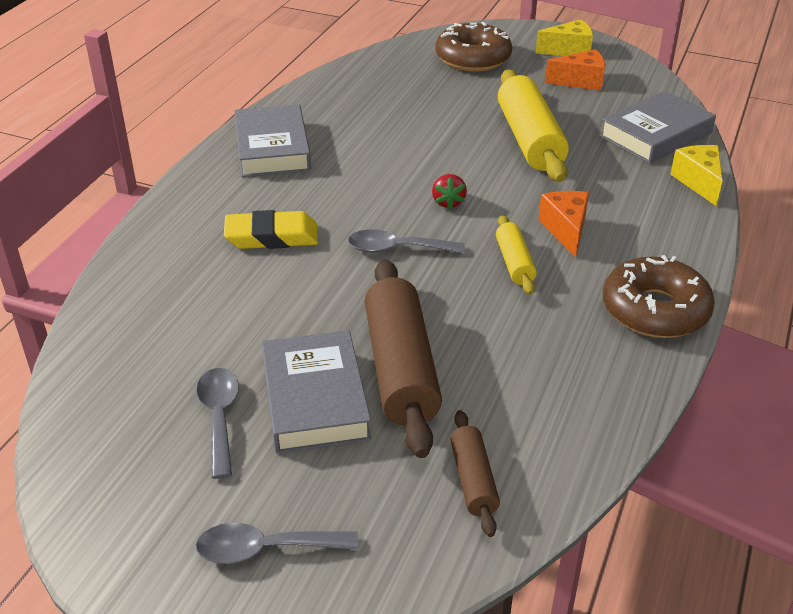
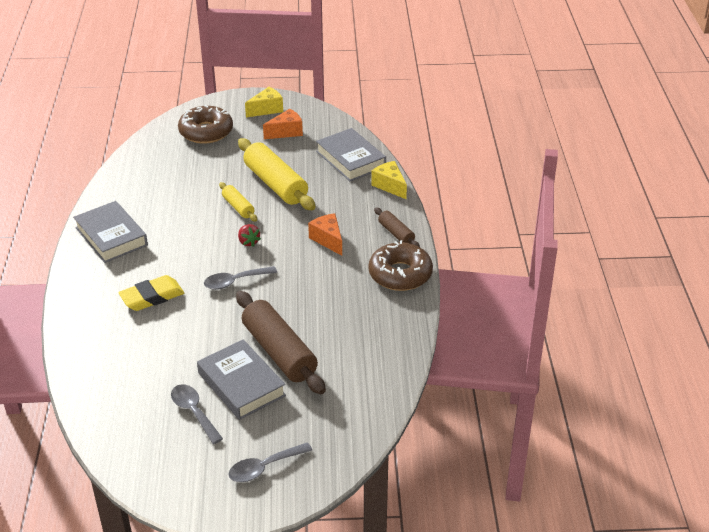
camera: 25 degrees left, 0 degrees up
(473, 480) = (351, 397): brown rolling pin -> brown rolling pin (396, 233)
(514, 263) = (309, 269): yellow rolling pin -> yellow rolling pin (238, 207)
(655, 134) = (350, 159): grey book -> grey book turned 60 degrees counterclockwise

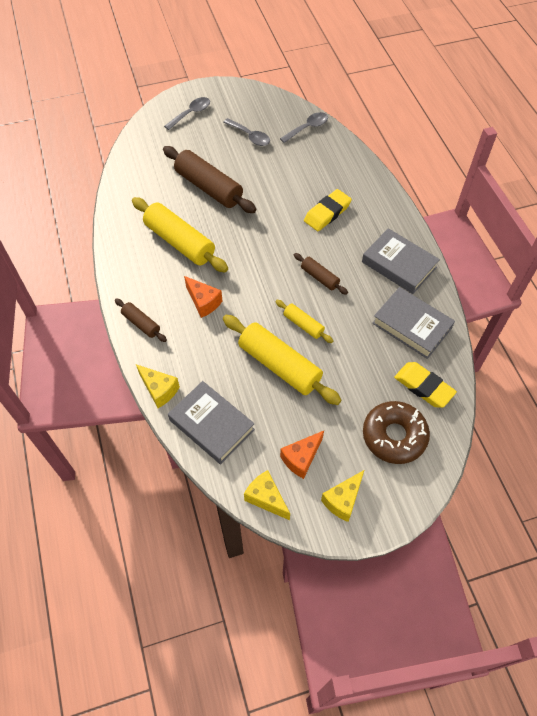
camera: 165 degrees right, 20 degrees up
(160, 153) = (423, 387): none -> yellow eraser
(199, 240) = (319, 277): none -> brown rolling pin
(235, 281) = (268, 241): grey spoon -> grey spoon (307, 128)
(241, 384) = (226, 160): grey book -> grey book (411, 326)
(248, 242) = (275, 284): red strawberry -> none
(323, 118) = (266, 498): none -> yellow cheese
(336, 297) = (179, 242): none -> yellow rolling pin
(400, 274) = (130, 277): brown donut -> none

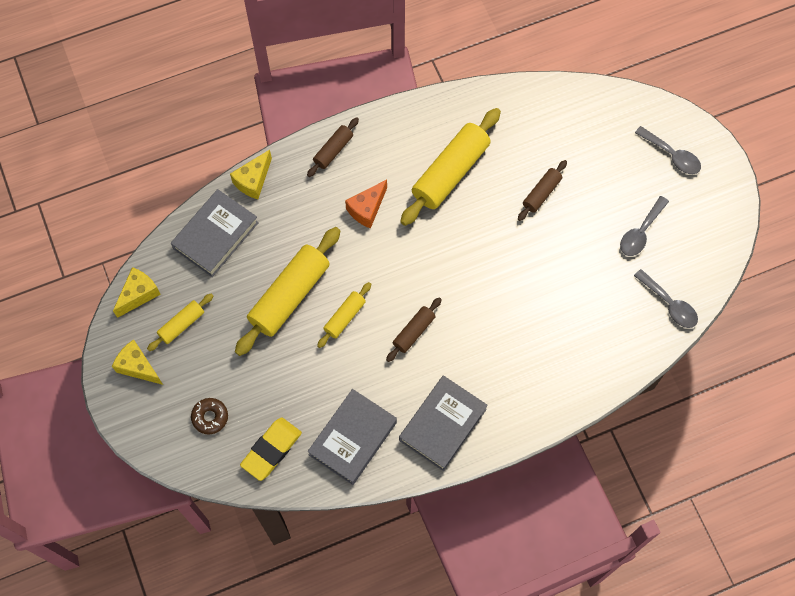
camera: 85 degrees right, 10 degrees up
(209, 187) = (541, 193): brown rolling pin -> brown rolling pin, size x0.51
(301, 458) = (182, 325): orange cheese -> yellow rolling pin
(327, 213) = (517, 336): yellow eraser -> none
(394, 436) = (210, 417): brown donut -> brown donut, size x0.53

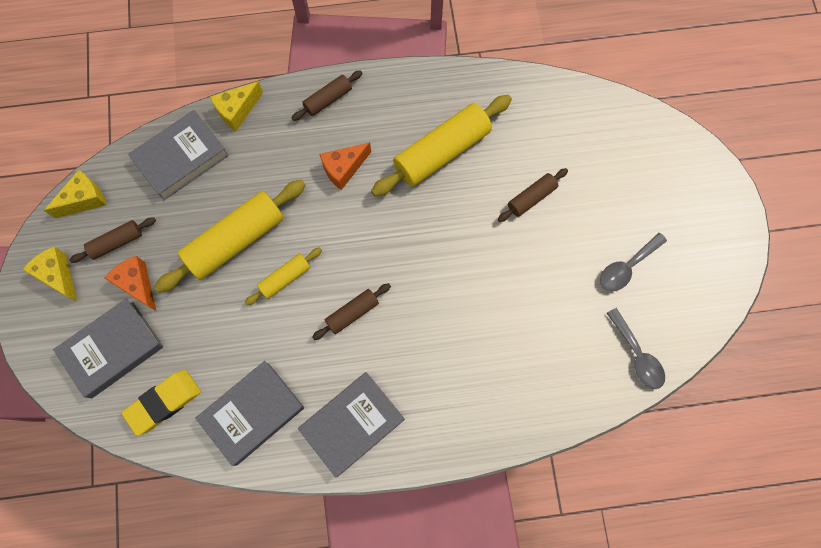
camera: 15 degrees right, 5 degrees up
(182, 325) = (117, 242): yellow rolling pin -> brown rolling pin
(210, 417) = (112, 349): brown donut -> grey book
(213, 356) = (137, 284): none -> orange cheese
(671, 155) = (683, 191): grey spoon -> none

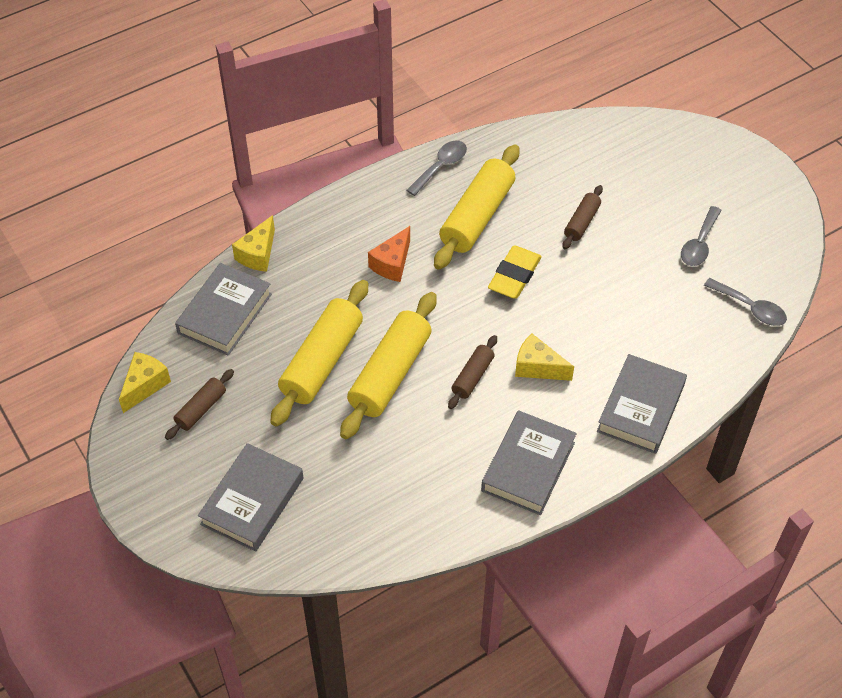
camera: 25 degrees left, 20 degrees down
(58, 275) = (156, 461): yellow cheese -> yellow cheese (537, 367)
(137, 284) = (244, 436): orange cheese -> none
(164, 402) = (332, 524): yellow eraser -> yellow eraser (514, 276)
(252, 413) = (426, 497): grey book -> grey book (640, 408)
(285, 278) = (390, 373): yellow rolling pin -> yellow rolling pin, size x1.95
(328, 99) = (342, 213): brown rolling pin -> none
(437, 87) = (440, 167): none -> grey spoon

